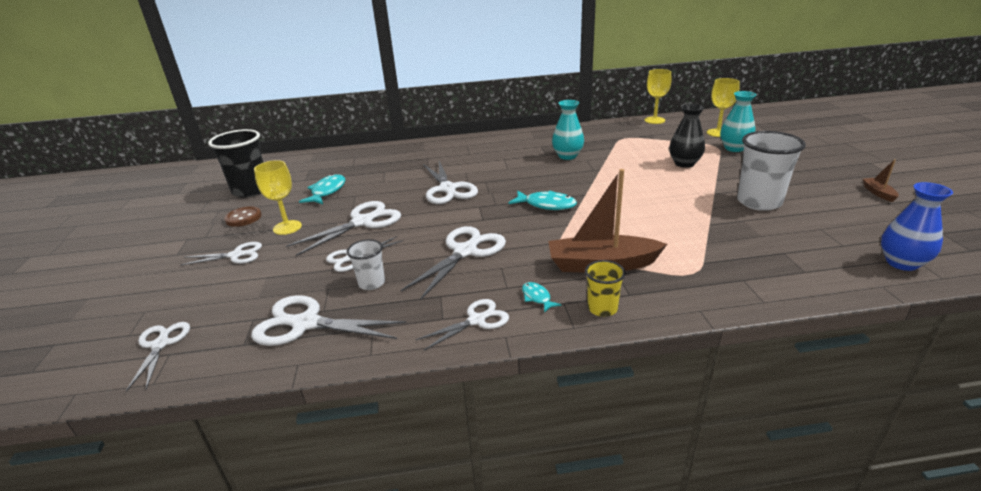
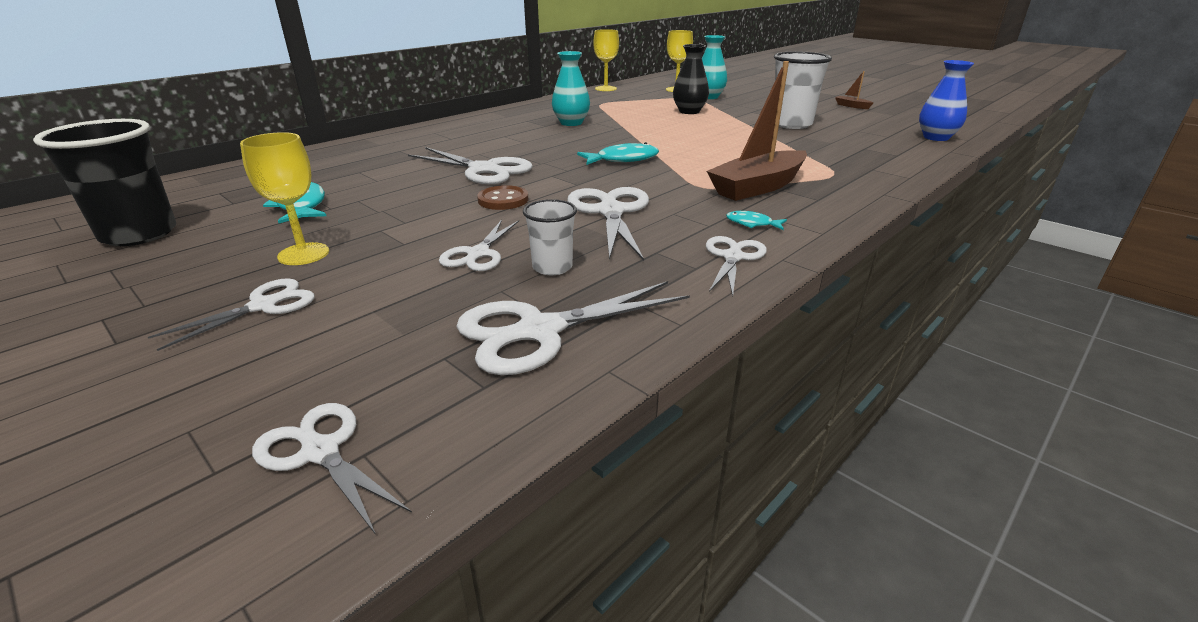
camera: 40 degrees left, 0 degrees up
(243, 218) = (189, 265): brown button -> brown button (503, 200)
(362, 222) = (423, 220): white scissors -> none
(602, 308) = (818, 214): yellow cup -> none

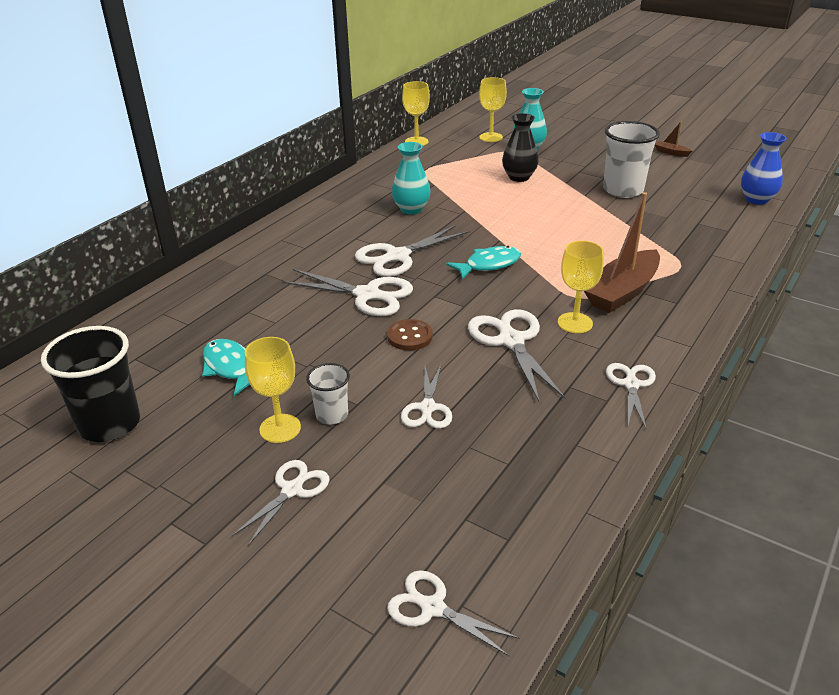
camera: 10 degrees left, 5 degrees up
(540, 331) = (520, 483): white scissors -> white scissors (397, 256)
(552, 267) = (496, 415): white cup -> white cup (332, 415)
(691, 204) = (575, 323): none -> yellow goblet
(752, 224) = (633, 342): turquoise fish -> none

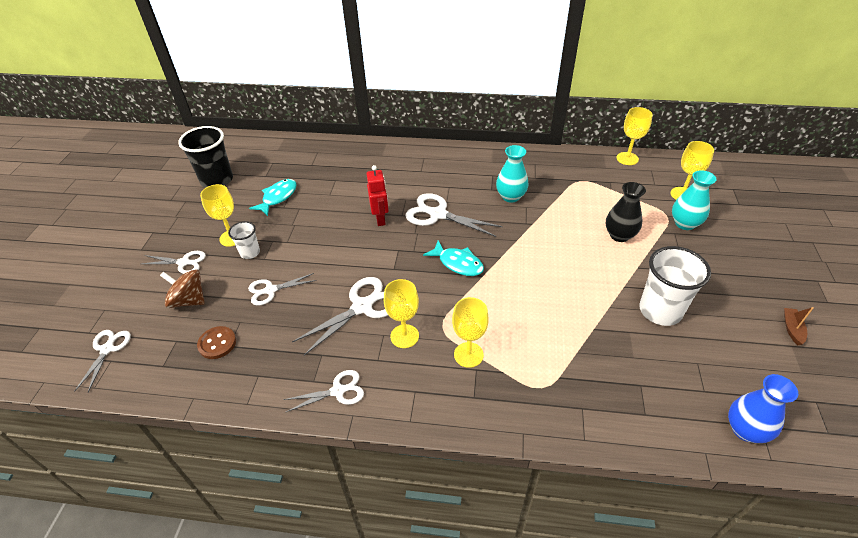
camera: 65 degrees right, 10 degrees up
(367, 295) = (380, 219): white scissors -> red robot
(387, 494) = (189, 300): none -> brown spinning top
(410, 336) = (343, 255): brown button -> brown button (217, 343)
(622, 292) = (468, 355): brown boat -> yellow goblet

